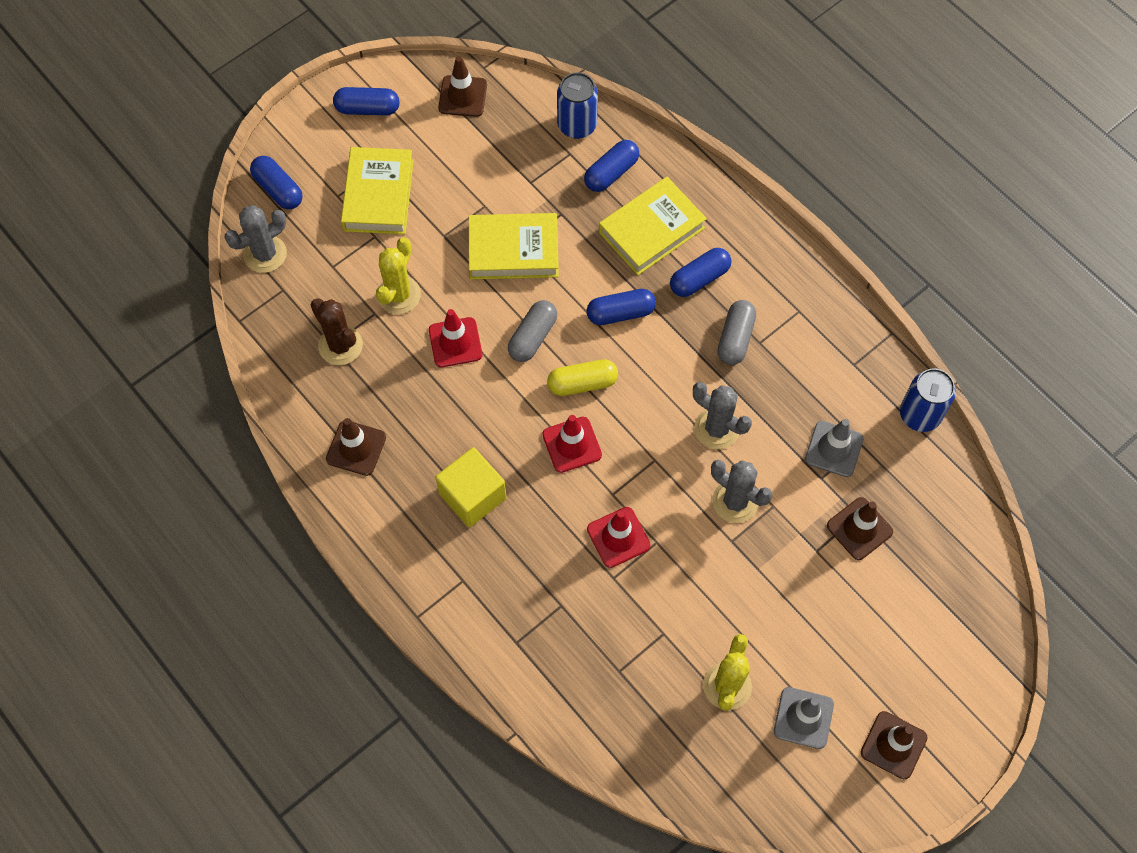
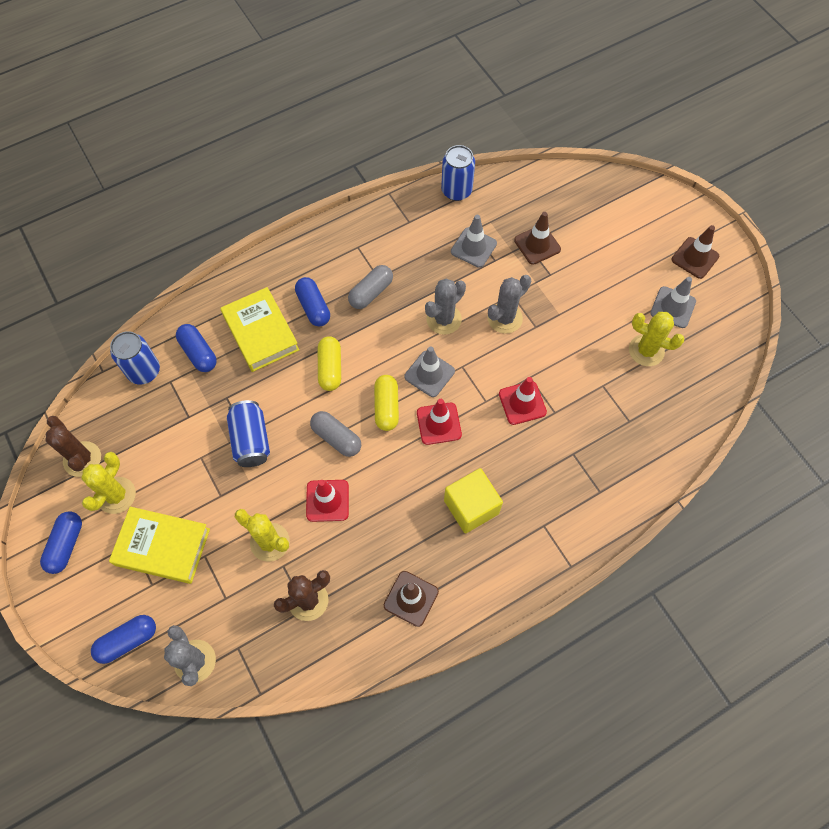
camera: 80 degrees left, 0 degrees up
(428, 138) = (116, 495): none -> yellow cactus
(462, 96) = (82, 459): brown traffic cone -> brown cactus
(513, 250) = (251, 440): yellow book -> blue can
(620, 313) = (330, 368): blue capsule -> yellow capsule
(636, 424) = (429, 374): none -> grey traffic cone
(735, 338) = (371, 292): grey capsule -> grey capsule turned 75 degrees counterclockwise

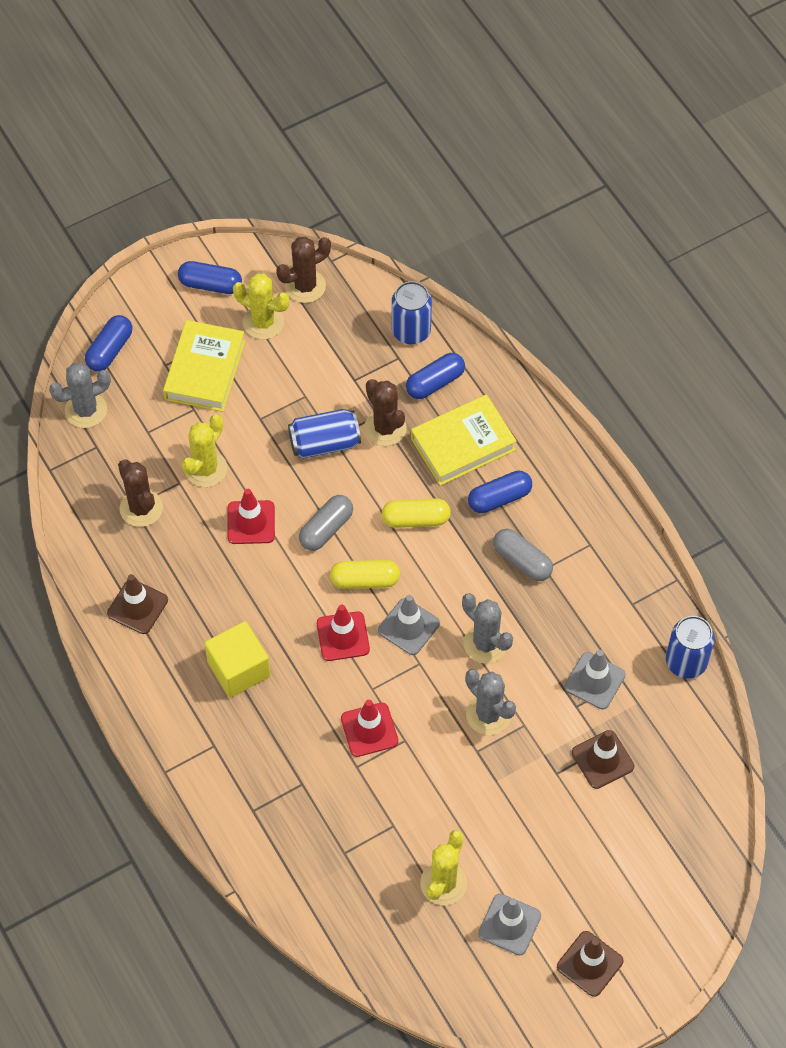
camera: 90 degrees right, 5 degrees down
(128, 640) = (110, 350): blue capsule -> blue capsule turned 60 degrees clockwise
(240, 391) = (385, 428): none -> brown cactus

